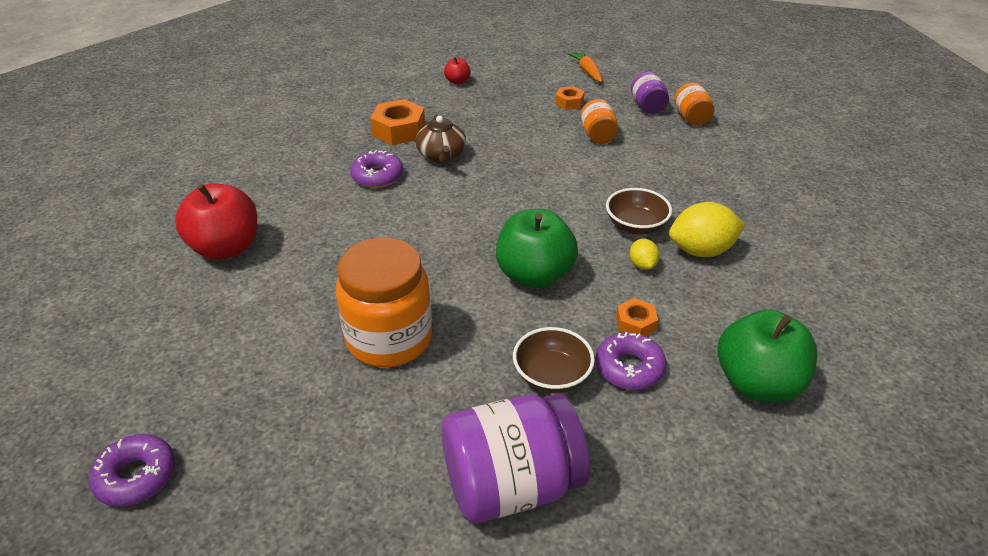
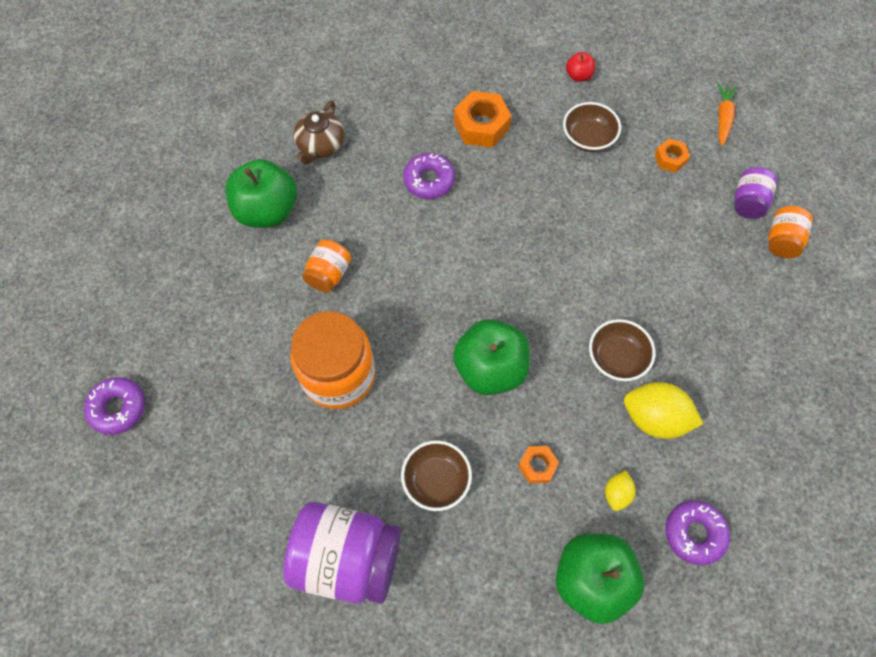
camera: 30 degrees right, 25 degrees up
(226, 248) = (267, 211): red apple -> green apple
(441, 155) = (500, 179): brown teapot -> brown teapot (320, 145)
(495, 111) = (588, 138): none -> brown bowl
(598, 136) = (665, 221): orange jar -> orange jar (329, 274)
(629, 368) = (501, 506): purple donut -> purple donut (694, 533)
(642, 265) = (589, 406): yellow lemon -> yellow lemon (617, 493)

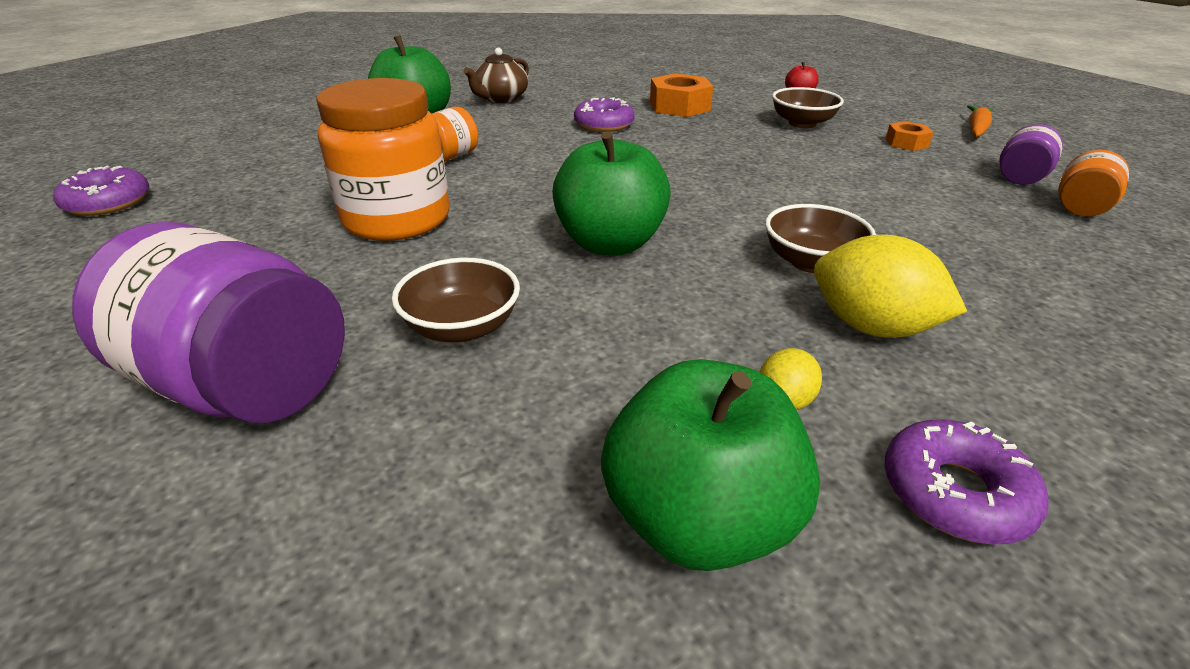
camera: 15 degrees right, 30 degrees down
(537, 466) = (642, 342): orange nut -> none

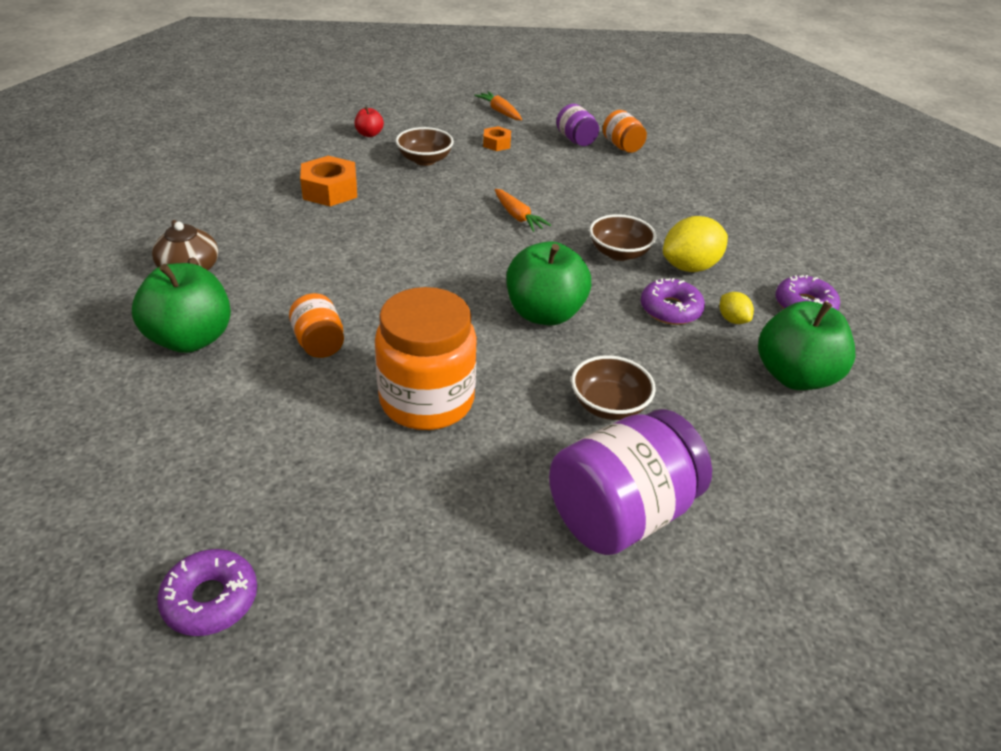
camera: 65 degrees left, 5 degrees up
(604, 124) = (330, 240): purple donut -> purple donut (670, 309)
(781, 186) = (518, 217): none -> orange carrot

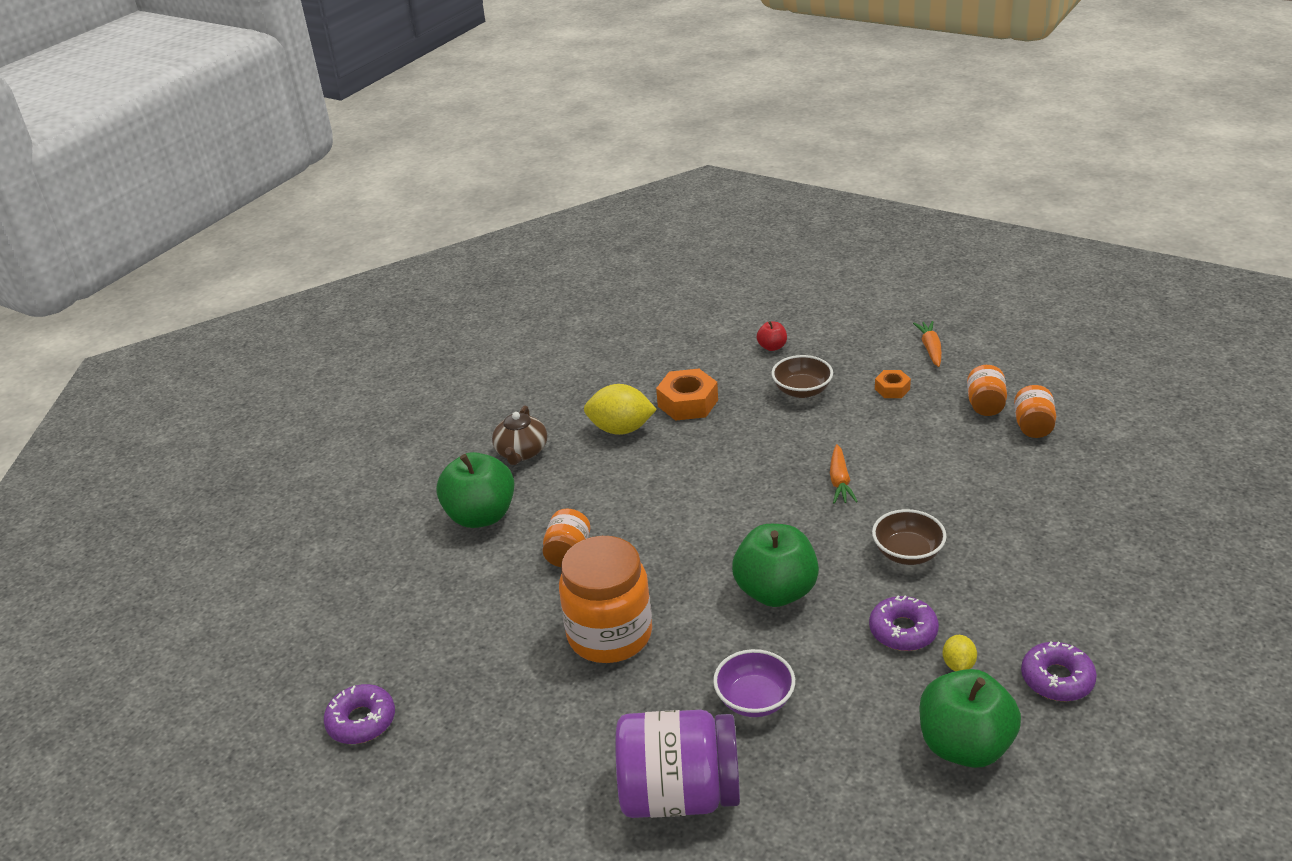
camera: 40 degrees right, 5 degrees down
(576, 140) = (985, 405): purple jar -> orange jar
(609, 405) = (754, 700): brown bowl -> purple bowl
(690, 267) = (969, 592): yellow lemon -> yellow lemon (621, 429)

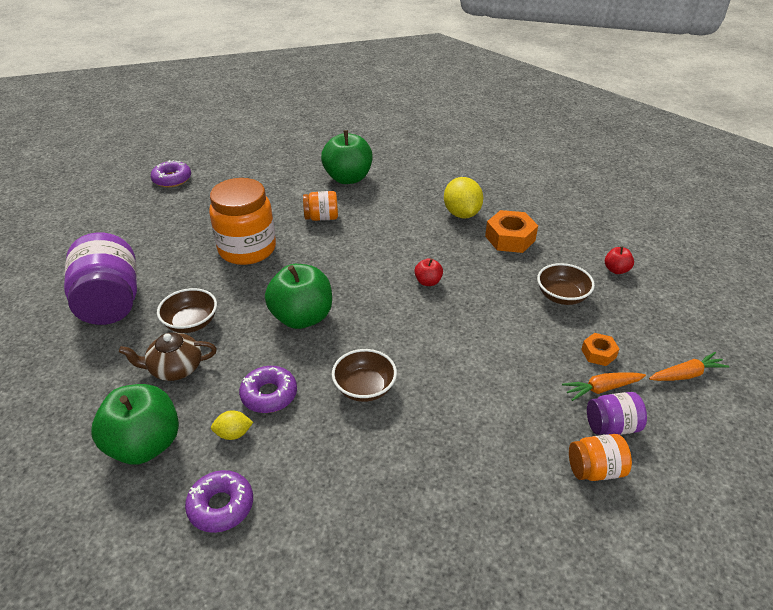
camera: 70 degrees right, 5 degrees up
(521, 452) = (417, 179): brown teapot -> brown teapot (175, 368)
(744, 479) = (428, 282): none -> red apple
(754, 700) = (191, 323): purple bowl -> brown bowl
(840, 481) = (445, 335): orange carrot -> orange carrot (602, 389)
(985, 405) = (611, 426): orange jar -> purple jar

